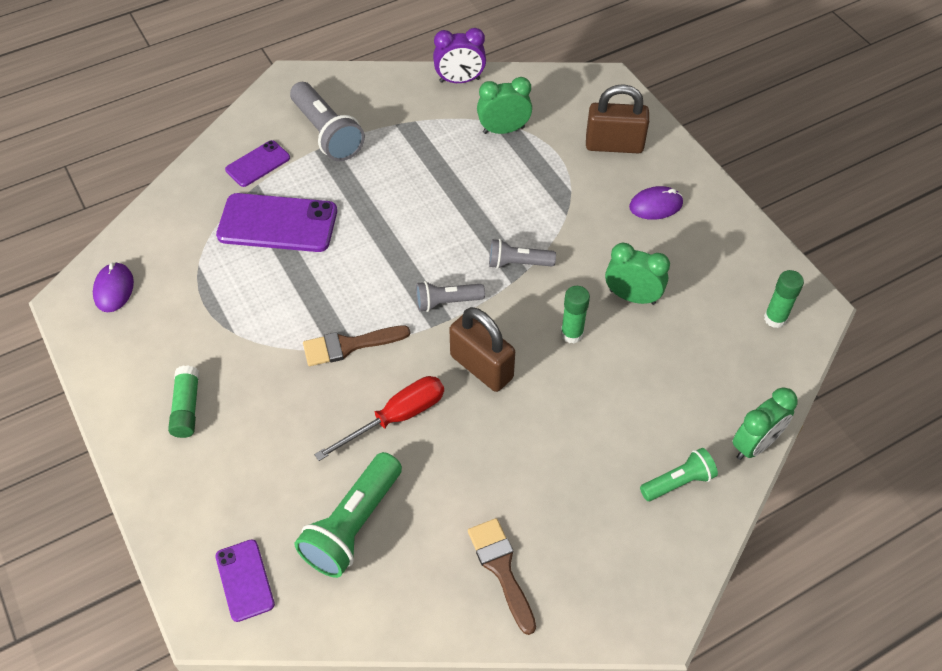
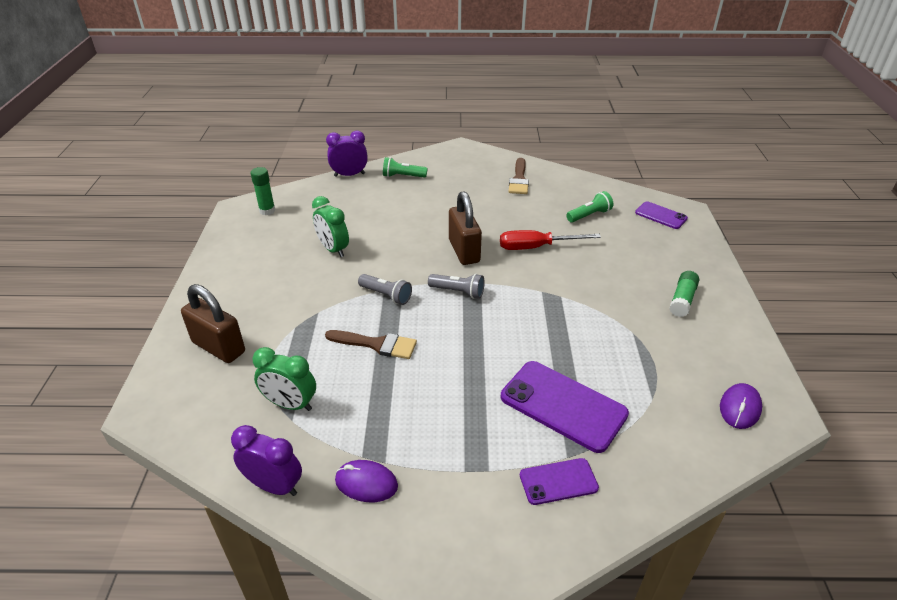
camera: 150 degrees left, 15 degrees down
(245, 580) = (661, 215): purple phone -> purple phone turned 60 degrees counterclockwise
(327, 133) = (464, 485): grey flashlight -> none
(349, 345) = (546, 293): brown brush -> brown brush (376, 344)
(353, 525) = (589, 215): green flashlight -> green flashlight, size x0.59
(572, 334) = (392, 246): green glue stick -> none
(655, 205) = (249, 292): purple mouse -> purple mouse (366, 483)
(755, 444) = (349, 175): green clock -> purple clock

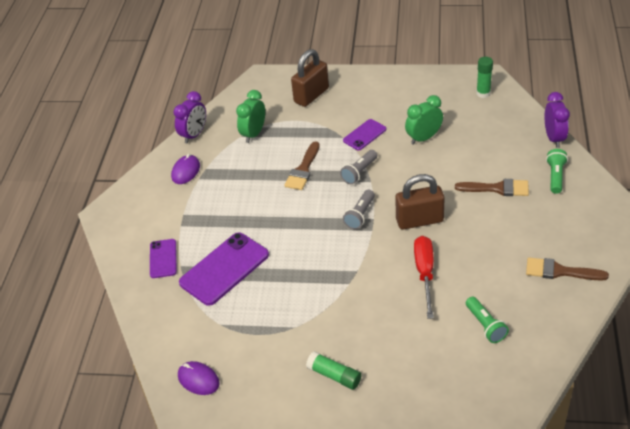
camera: 100 degrees right, 5 degrees up
(417, 206) = (497, 188): none -> brown brush
(661, 215) = (487, 395): purple phone -> purple phone (364, 135)

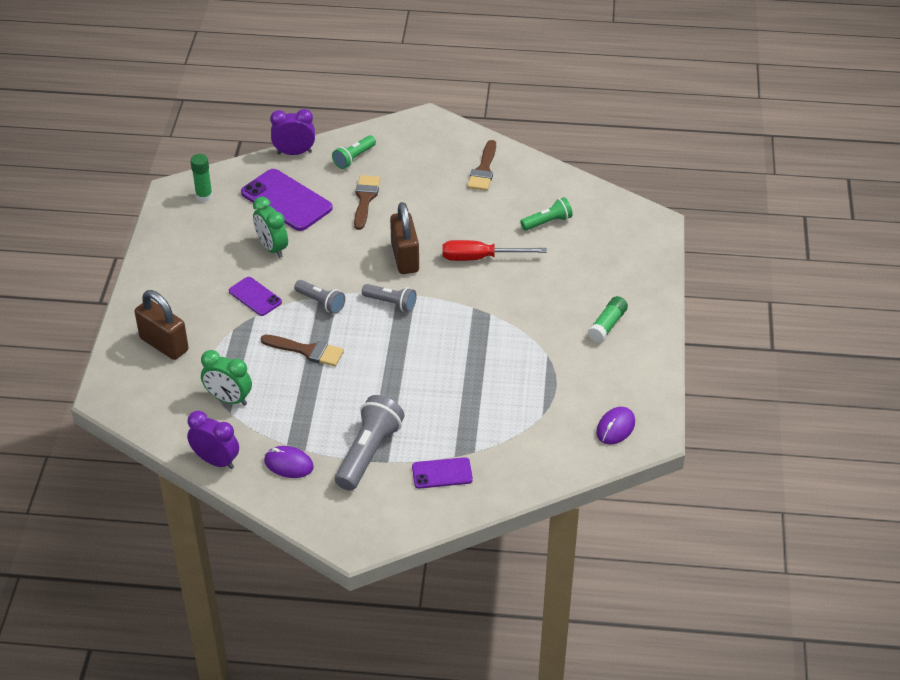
camera: 95 degrees left, 0 degrees up
(190, 214) = (368, 453): none -> grey flashlight
(224, 269) = (463, 415): purple phone -> purple phone (286, 200)
(555, 176) = (354, 158): green flashlight -> green flashlight turned 60 degrees counterclockwise

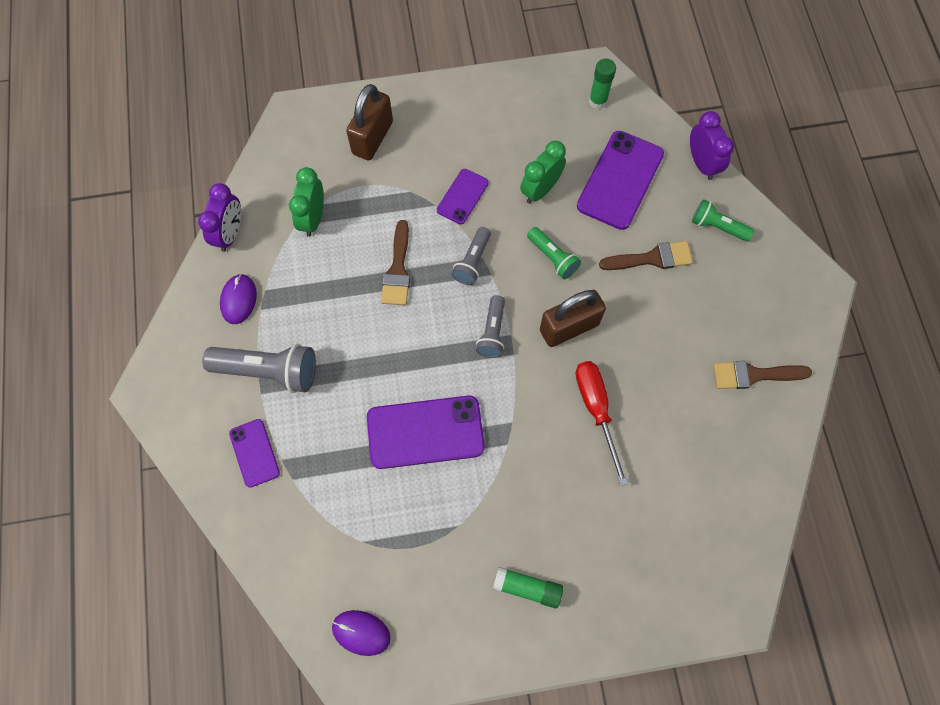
camera: 75 degrees right, 25 degrees up
(463, 360) = (425, 432): none -> purple phone
(547, 222) = (686, 474): green flashlight -> green flashlight (552, 258)

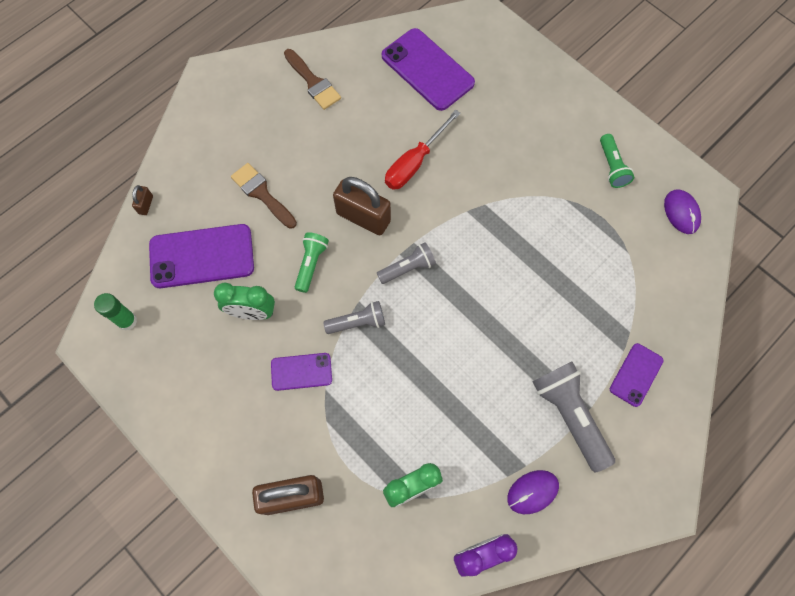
camera: 125 degrees left, 0 degrees up
(398, 270) = (407, 377): brown brush -> none
(425, 432) = (521, 263): purple phone -> purple phone (427, 69)
(527, 588) = (568, 134): green glue stick -> none
(702, 164) = (146, 205): purple clock -> brown padlock
(717, 227) = (201, 164): green flashlight -> green flashlight (612, 167)

